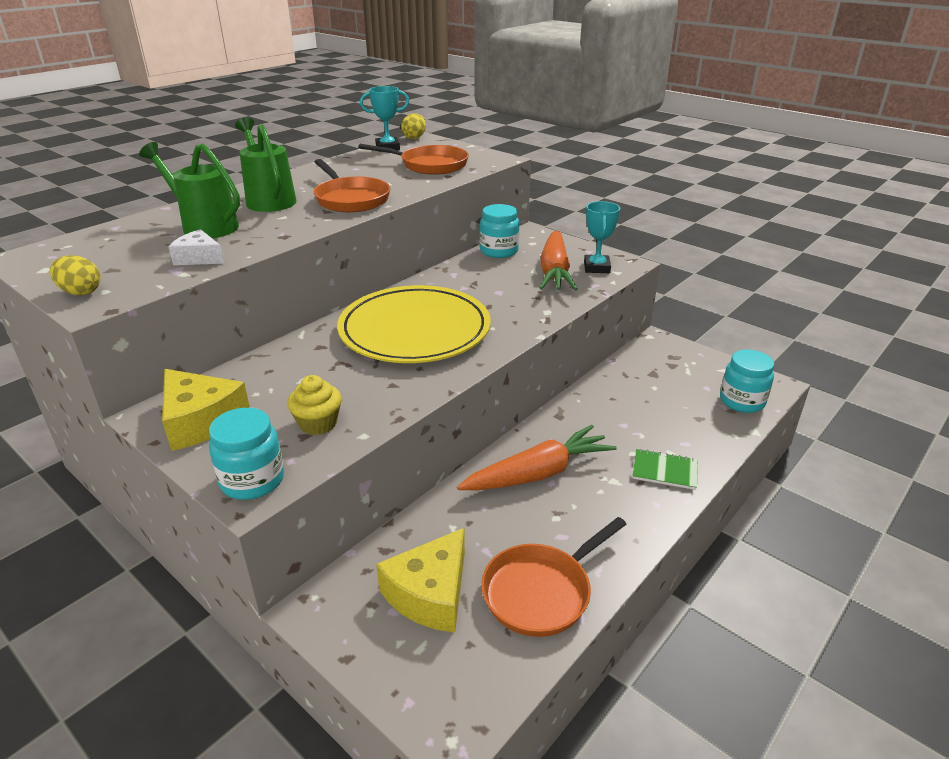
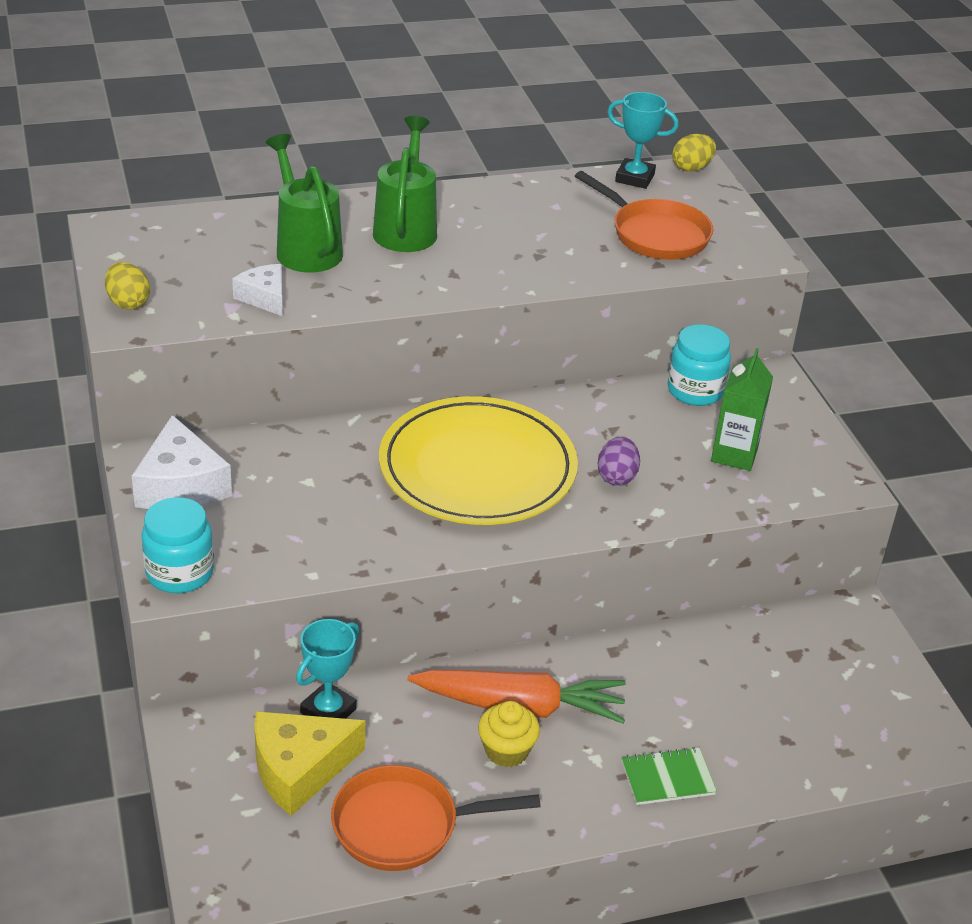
camera: 30 degrees right, 5 degrees up
(201, 421) = (181, 485): yellow cheese -> white cheese
(318, 423) = (282, 540): yellow cupcake -> yellow cupcake (506, 750)
(350, 199) = (498, 263): orange pan -> none
(504, 304) = (616, 477): none -> purple egg
(554, 271) = (734, 454): orange carrot -> green carton
(596, 267) = (798, 473): turquoise trophy -> turquoise trophy (328, 711)
(664, 471) = (667, 778): green notebook -> green notebook turned 60 degrees counterclockwise
(742, 401) = (871, 747): turquoise jar -> none

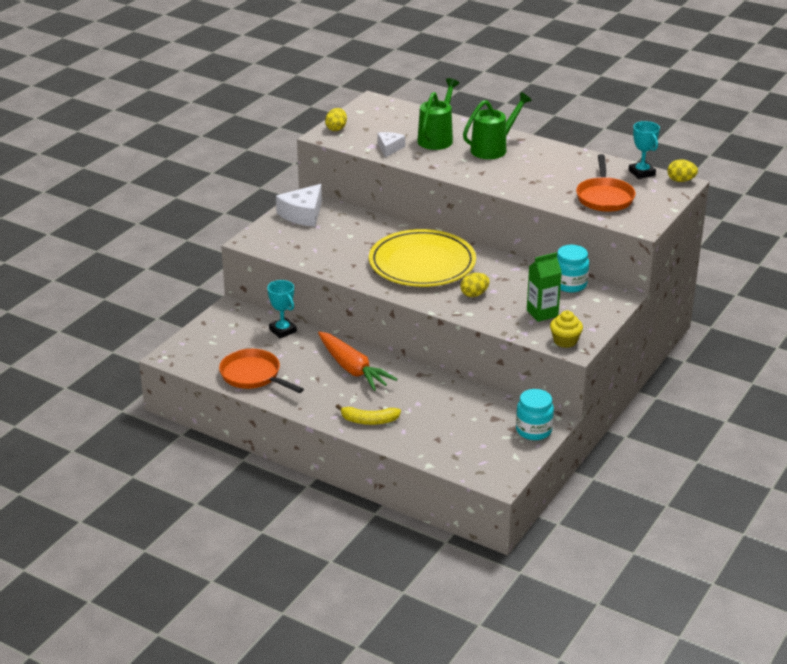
camera: 50 degrees right, 5 degrees down
(180, 573) = (259, 240): turquoise jar -> turquoise jar (533, 430)
(299, 769) = (246, 340): yellow cheese -> none
(328, 711) = (282, 330): turquoise trophy -> turquoise trophy turned 60 degrees clockwise
(506, 750) = (324, 378): yellow cupcake -> yellow cupcake (565, 341)
(616, 477) = (474, 294): purple egg -> yellow egg
(667, 778) = (369, 420): green notebook -> yellow banana

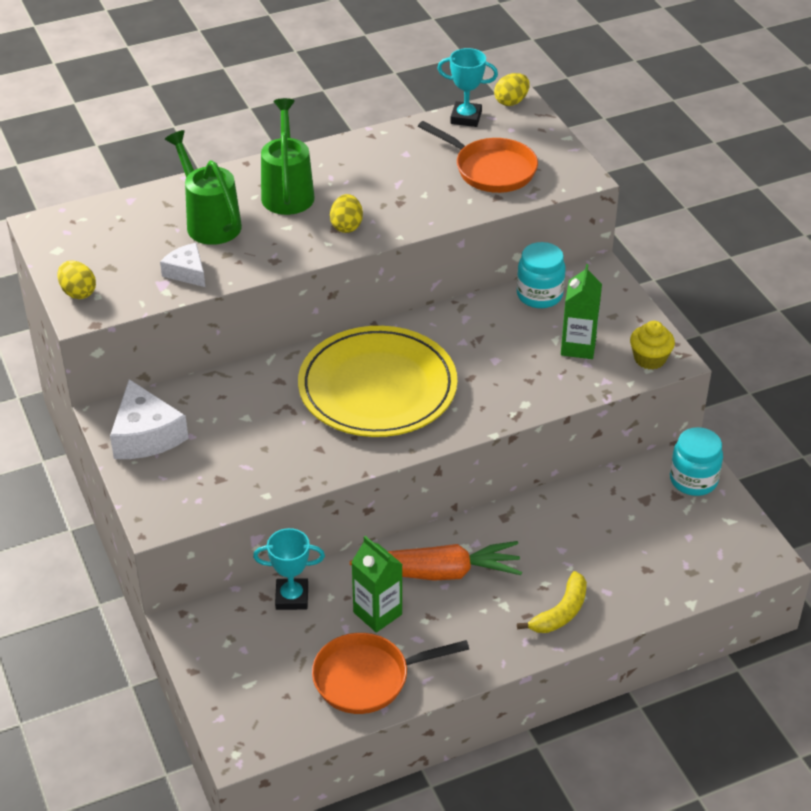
camera: 55 degrees left, 10 degrees up
(301, 361) = (377, 613): none -> green carton
(474, 294) = (488, 379): yellow egg -> yellow egg (346, 226)

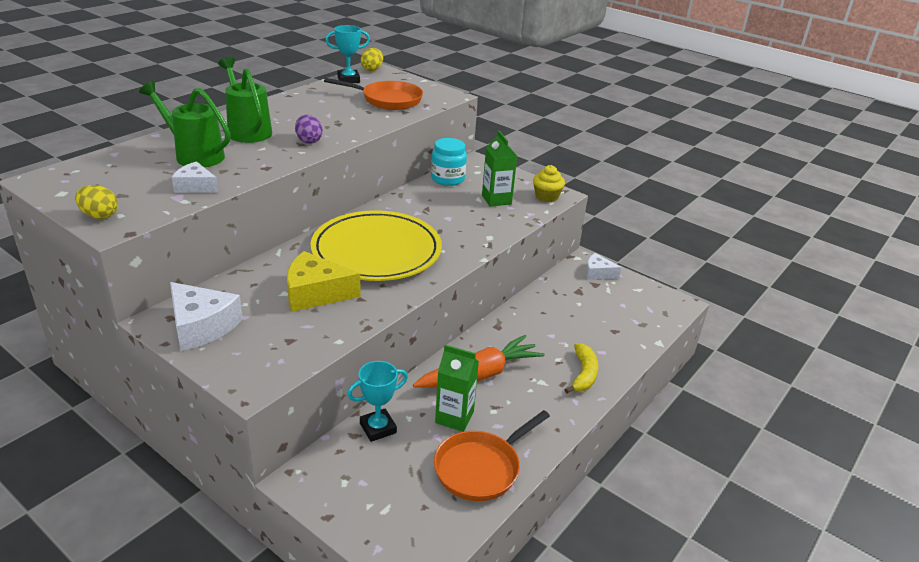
camera: 30 degrees left, 10 degrees down
(277, 427) = (315, 293): none -> yellow cheese
(346, 226) = (309, 141): yellow egg -> purple egg
(693, 480) = (598, 273): turquoise jar -> white cheese

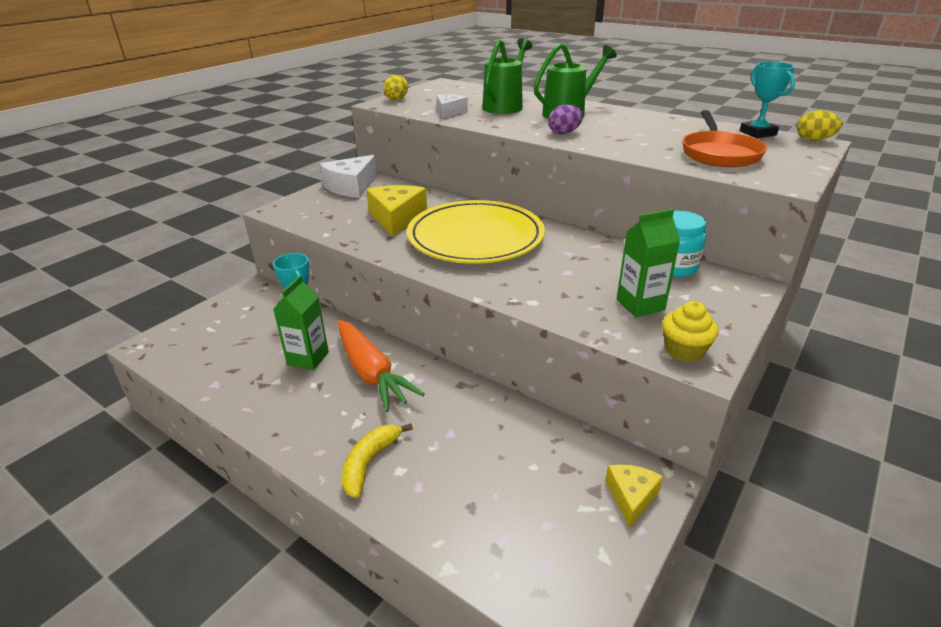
camera: 90 degrees right, 0 degrees up
(481, 468) = (236, 377): orange pan -> none
(583, 374) = (370, 462): yellow banana -> yellow banana turned 105 degrees clockwise
(598, 273) = (631, 497): white cheese -> yellow cheese

